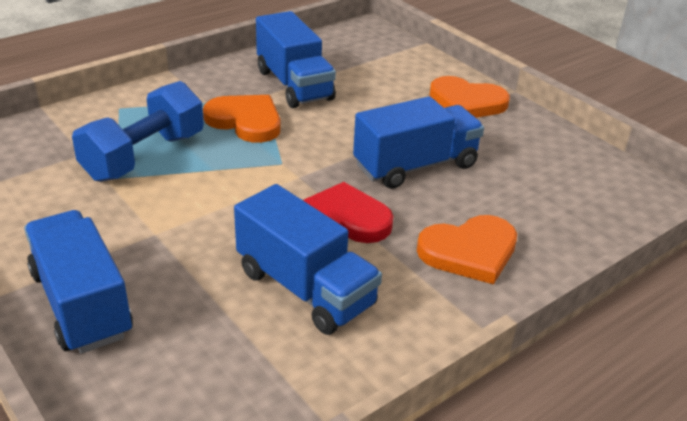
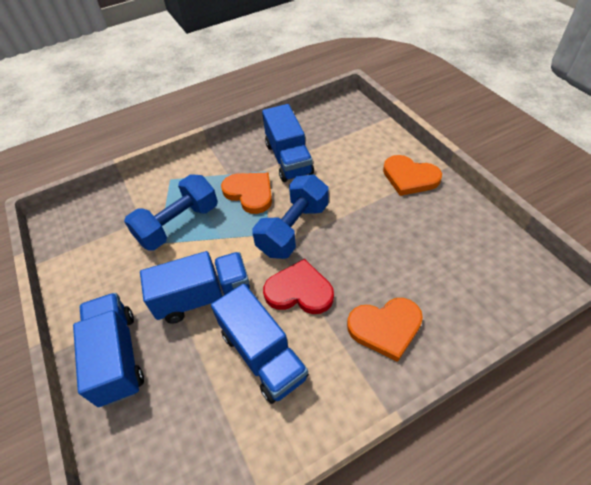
camera: 15 degrees right, 15 degrees up
(318, 157) = (293, 229): none -> blue dumbbell
(415, 166) = (360, 240): blue truck -> blue truck (204, 297)

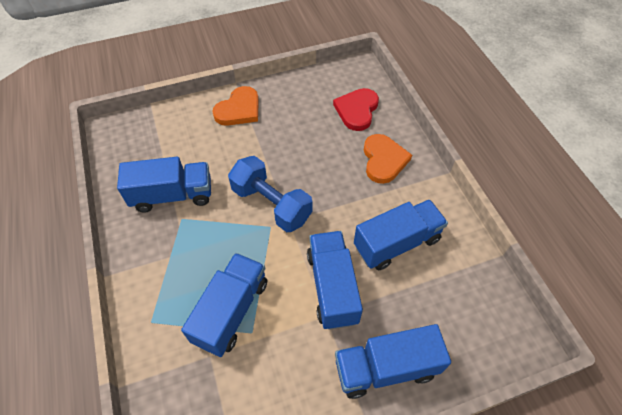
camera: 85 degrees left, 5 degrees up
(178, 224) = (231, 311): blue dumbbell -> blue truck
(250, 193) = (209, 236): orange heart -> none
(299, 291) = (341, 209): red heart -> red heart (357, 110)

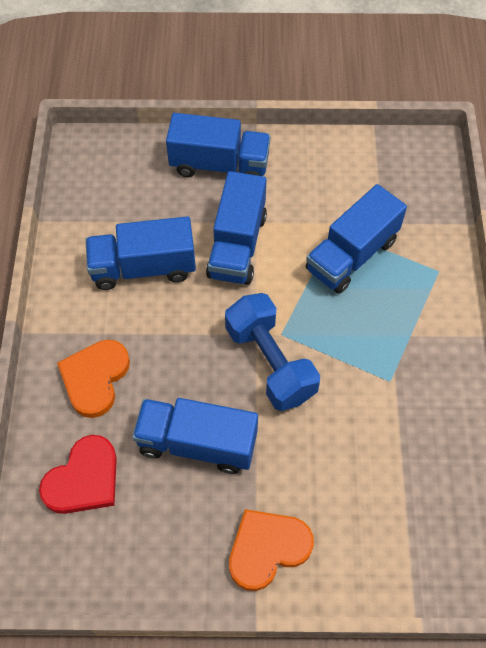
camera: 160 degrees left, 5 degrees up
(172, 195) = (397, 419): blue truck -> blue truck (197, 443)

